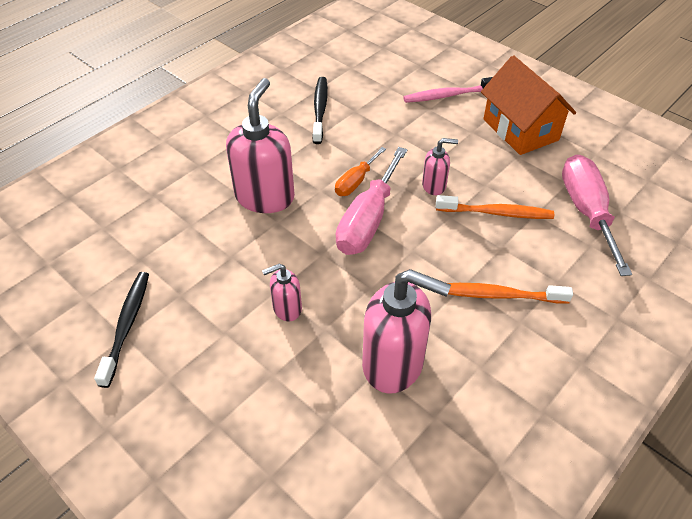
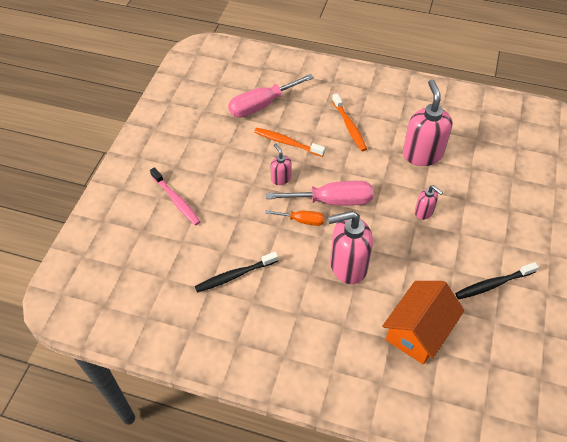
camera: 115 degrees left, 5 degrees up
(496, 213) = (287, 143): orange toothbrush -> orange toothbrush turned 45 degrees counterclockwise
(520, 129) = (198, 150): orange house -> orange house (418, 331)

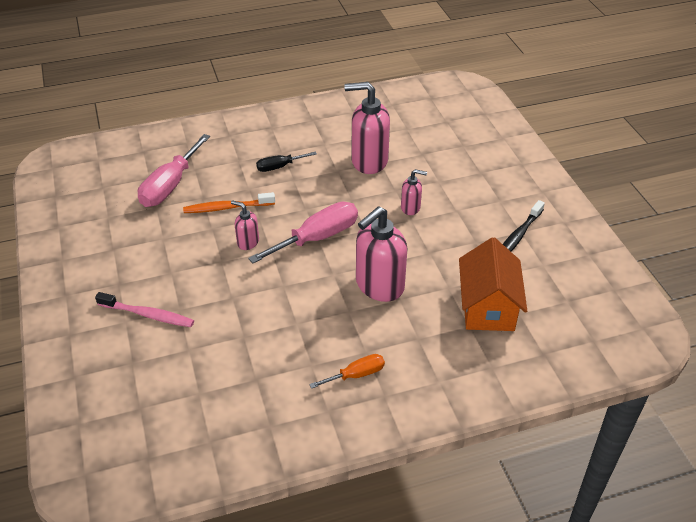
camera: 35 degrees left, 10 degrees down
(235, 275) = (274, 351): black toothbrush -> none
(302, 220) = (301, 269): orange screwdriver -> orange screwdriver (356, 375)
(349, 126) = (279, 167): orange toothbrush -> black screwdriver
(422, 154) = (369, 161): pink soap dispenser -> pink soap dispenser turned 45 degrees counterclockwise

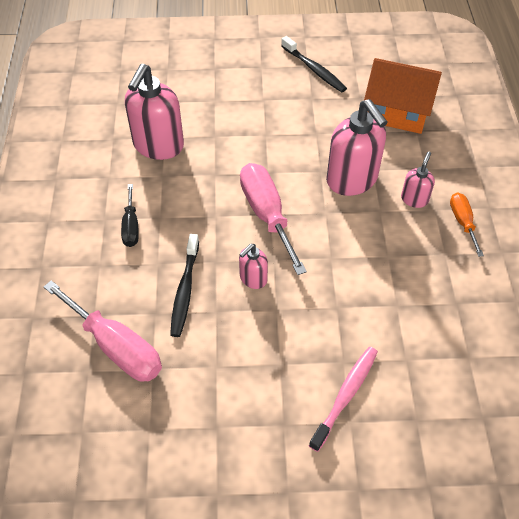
camera: 75 degrees left, 10 degrees up
(227, 208) = (185, 290): orange toothbrush -> black toothbrush
(410, 208) = (247, 131): pink soap dispenser -> pink soap dispenser (414, 199)

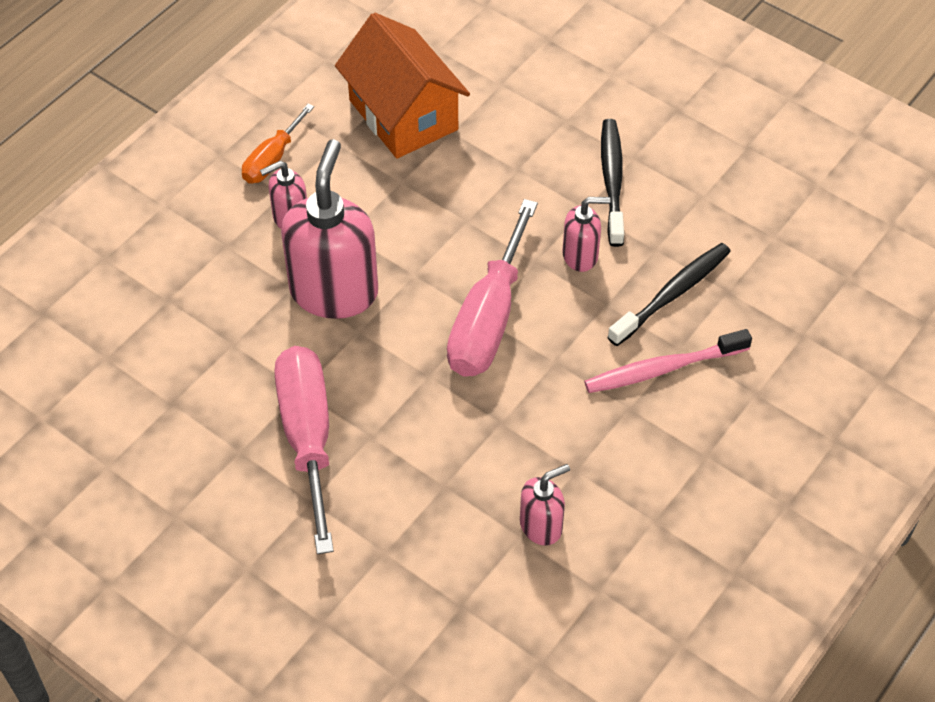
camera: 140 degrees left, 0 degrees up
(116, 346) = (800, 283): pink screwdriver -> pink screwdriver (308, 437)
(131, 226) = (677, 420): black screwdriver -> none
(158, 146) = (541, 526): pink soap dispenser -> pink soap dispenser, size x0.50
(314, 69) = (175, 501): black toothbrush -> black toothbrush (612, 181)
(345, 396) = (595, 94): pink toothbrush -> pink toothbrush (663, 369)
(397, 113) = (156, 342): orange house -> orange house (403, 115)

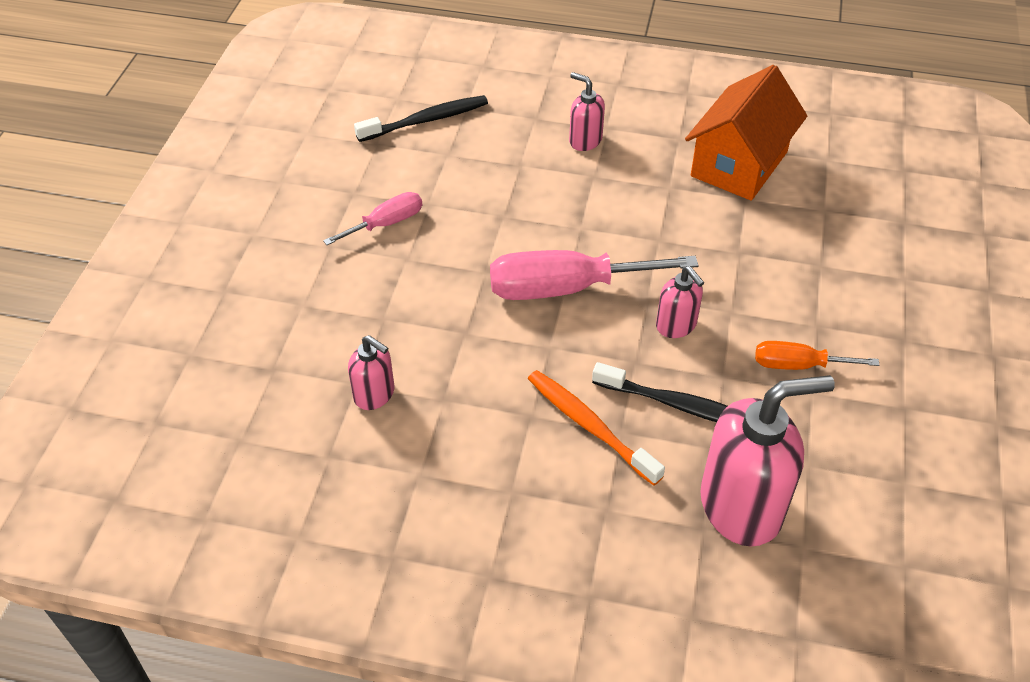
camera: 65 degrees right, 5 degrees down
(272, 159) = (634, 111): orange screwdriver -> orange screwdriver (798, 365)
(308, 437) = (386, 223): pink screwdriver -> pink screwdriver, size x0.55
(334, 291) = (532, 188): pink soap dispenser -> pink soap dispenser (742, 506)
(612, 181) = (777, 319): black toothbrush -> black toothbrush (426, 120)
(663, 369) = (589, 426): pink toothbrush -> orange toothbrush

